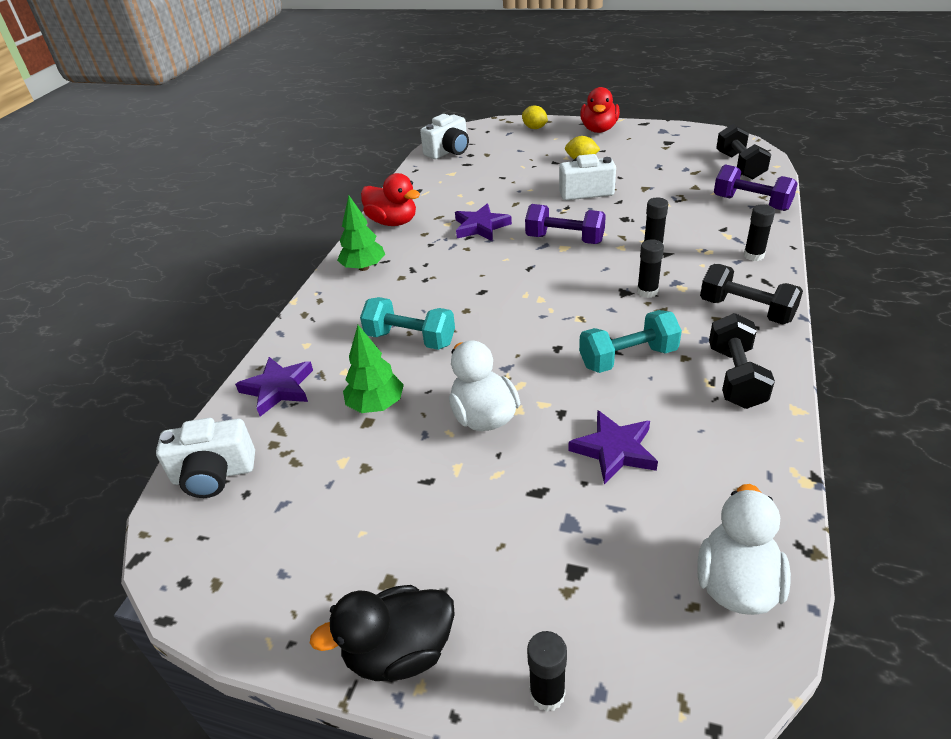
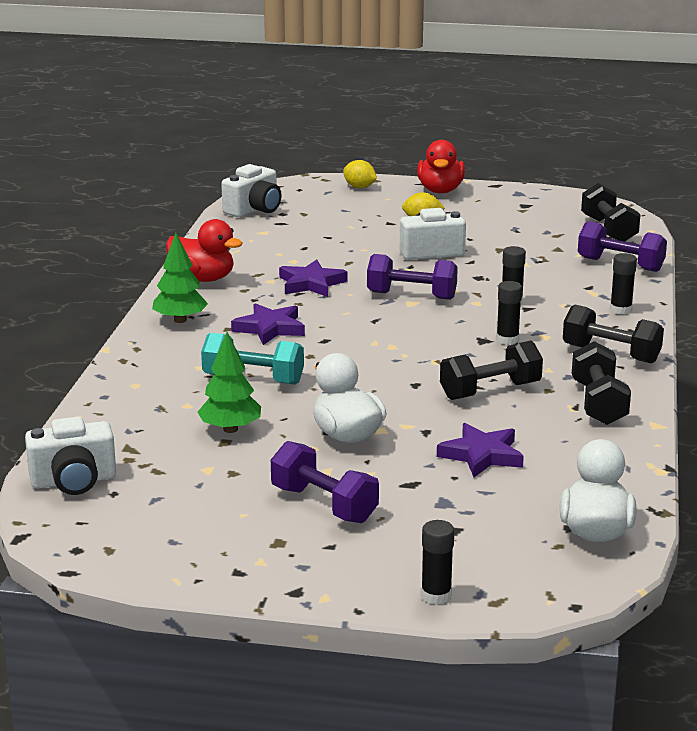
camera: 10 degrees left, 15 degrees down
(278, 388) = (117, 419): purple star -> purple star (270, 328)
(399, 652) = (301, 580): black duck -> none
(445, 521) = (324, 504): none -> purple dumbbell
(628, 358) = (490, 391): turquoise dumbbell -> black dumbbell

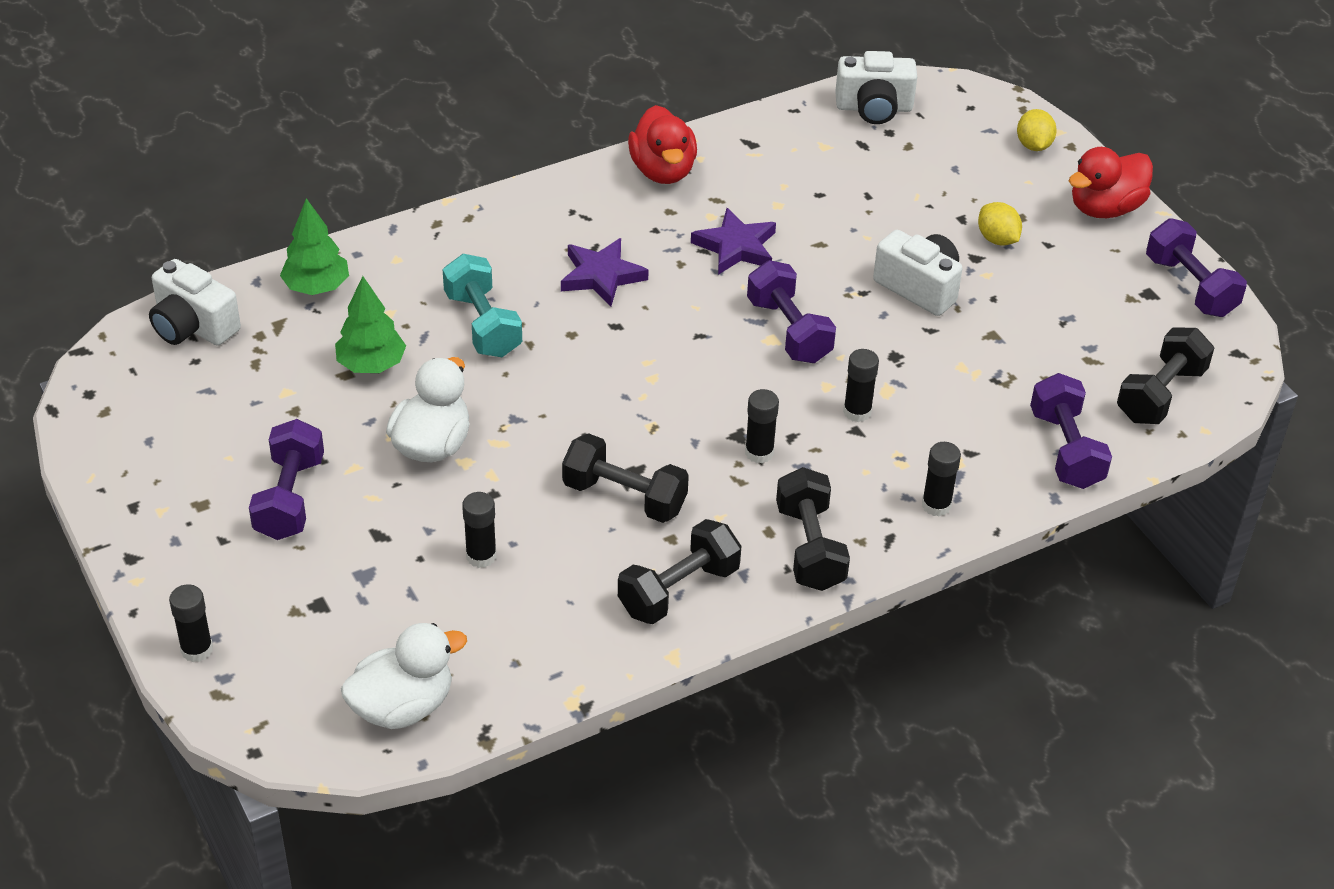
camera: 50 degrees right, 20 degrees up
(180, 320) = (555, 209): green tree -> green tree (316, 287)
(482, 455) = (481, 556): purple star -> black glue stick
(534, 195) = (1190, 286): none -> purple dumbbell

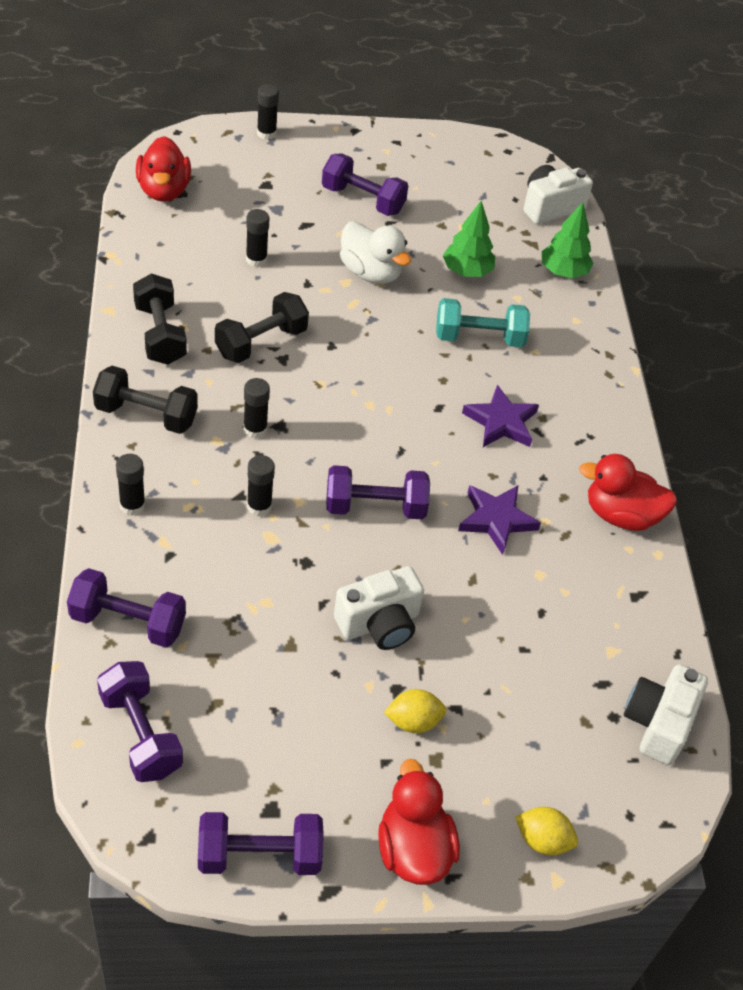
camera: 110 degrees right, 5 degrees up
(403, 706) = (164, 190): white duck -> red duck
(1160, 394) = (140, 733): black dumbbell -> purple dumbbell

